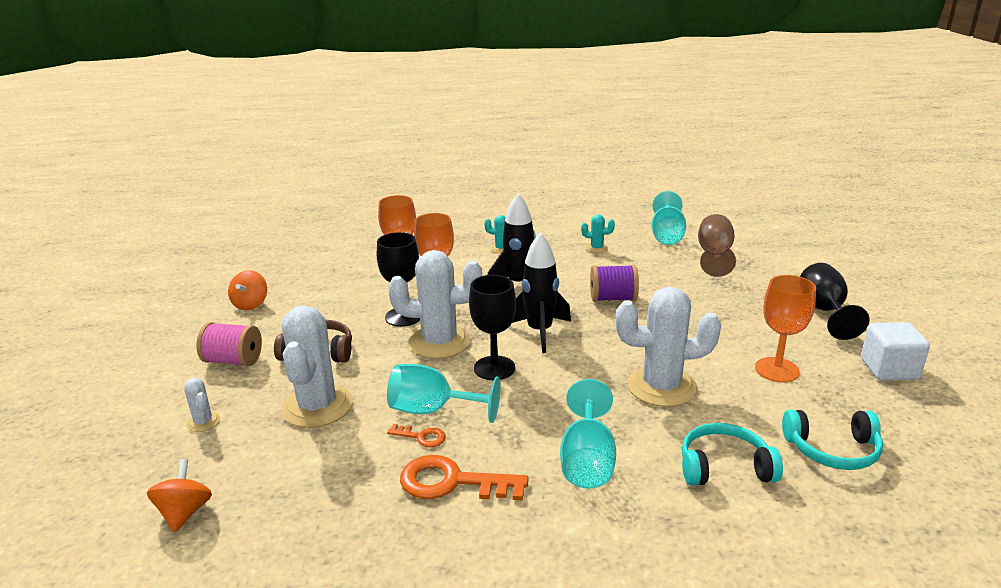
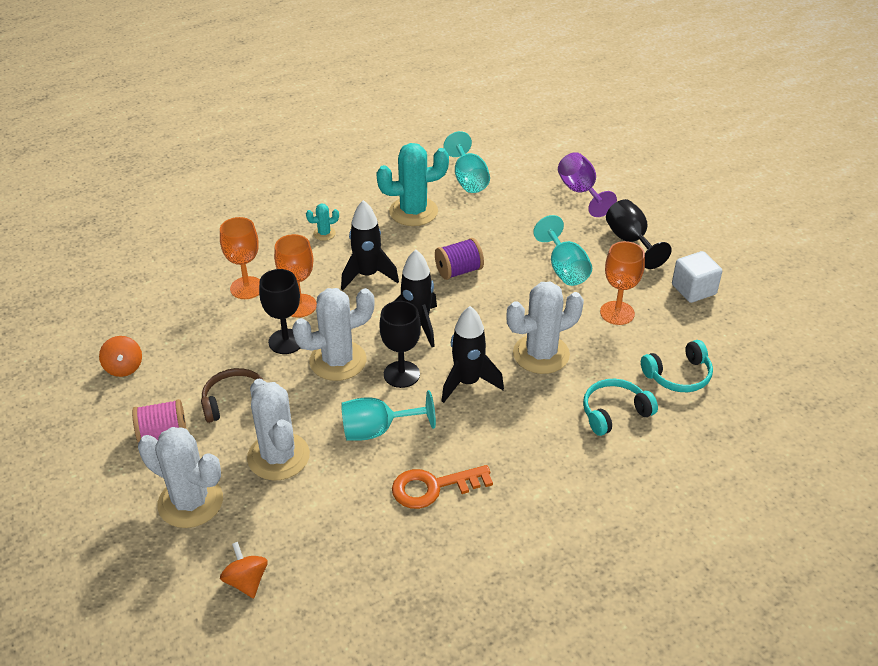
camera: 25 degrees left, 15 degrees up
(203, 422) = (190, 502): white cactus -> white cactus, size x2.23
(421, 437) = (385, 457): orange key -> none
(560, 392) = (467, 382): none -> black rocket
(587, 460) = (519, 438): turquoise goblet -> turquoise goblet (564, 269)
(597, 248) = (413, 212): turquoise cactus -> turquoise cactus, size x2.23
(714, 255) = (520, 196): brown goblet -> none
(783, 263) = (580, 192): none -> purple goblet

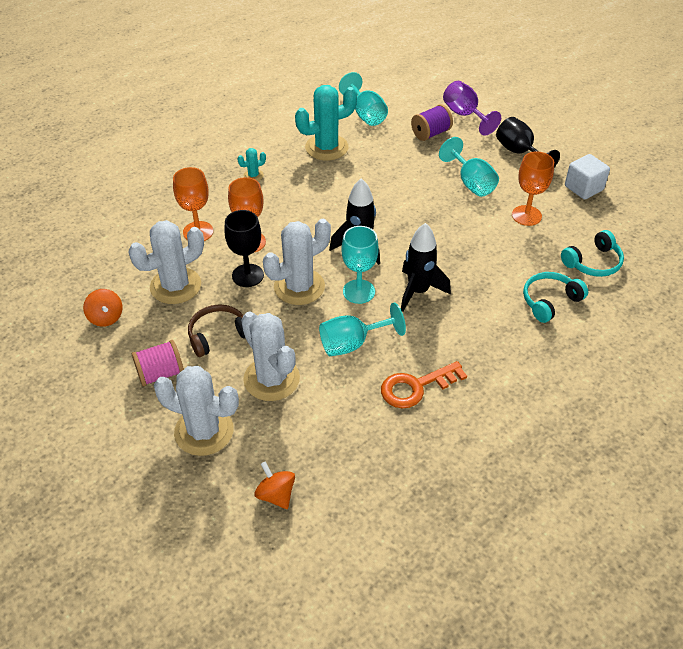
camera: 10 degrees left, 5 degrees up
(367, 275) = (303, 208): black rocket -> none
(401, 374) = (359, 291): black goblet -> turquoise goblet
(458, 271) = (381, 195): purple spool -> purple spool (430, 133)
(541, 354) = (473, 259): white cactus -> white cactus (175, 286)

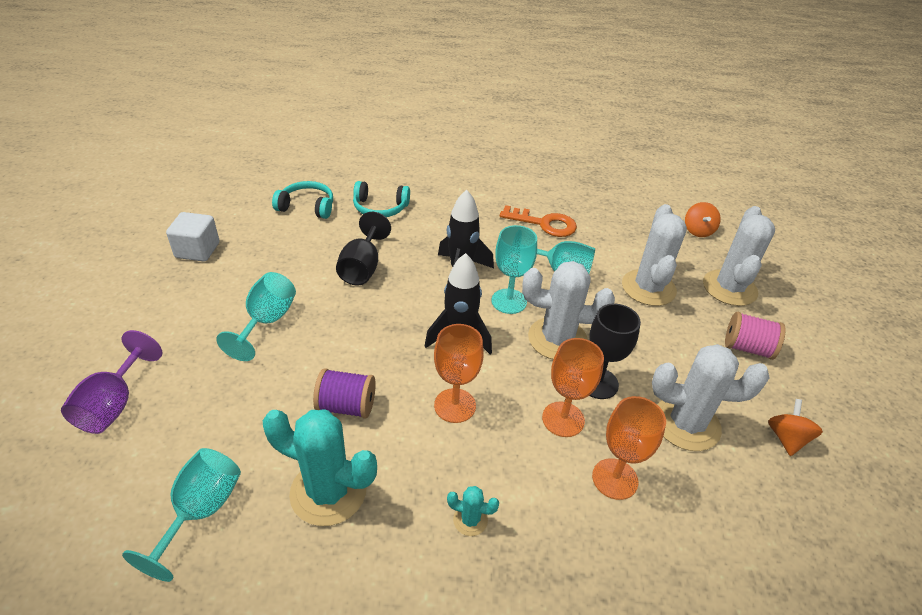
camera: 140 degrees left, 5 degrees down
(204, 431) = (729, 288): white cactus -> white cactus turned 45 degrees clockwise
(218, 335) = (671, 346): brown headphones -> none
(430, 133) = (192, 410): purple spool -> purple spool (346, 406)
(519, 153) = (169, 317): black goblet -> black goblet (362, 267)
(526, 215) = (282, 263): orange goblet -> orange goblet (455, 405)

